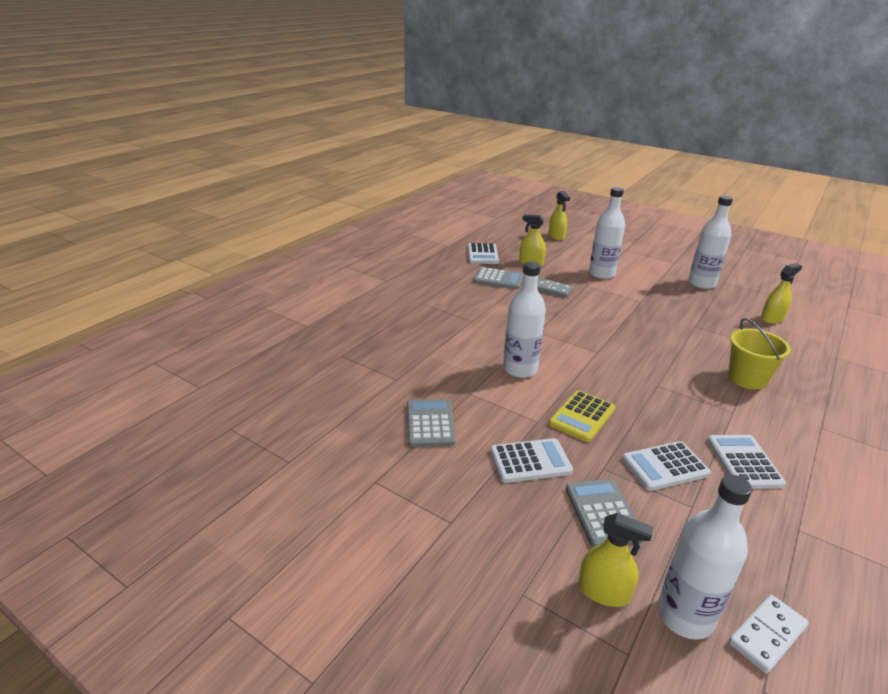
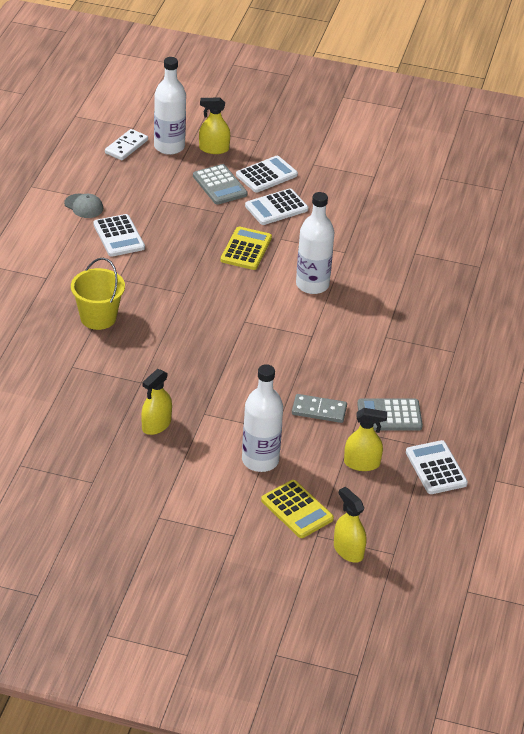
camera: 160 degrees right, 10 degrees up
(430, 423) = (362, 221): grey calculator -> none
(582, 252) = (297, 510): none -> yellow calculator
(665, 466) = (178, 222): white calculator -> white calculator (266, 175)
(701, 283) = (124, 470): white bottle -> none
(772, 318) = (47, 415): yellow spray bottle -> yellow spray bottle (156, 425)
(807, 519) = (84, 206): none -> grey cap

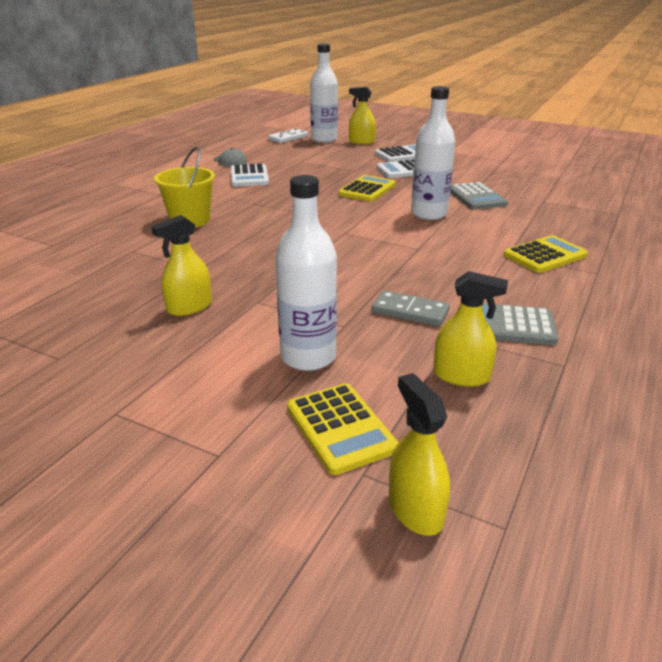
camera: 15 degrees right, 10 degrees down
(219, 185) = (358, 157): grey calculator -> grey calculator (476, 197)
(415, 334) = (545, 255): none -> yellow calculator
(436, 468) = (582, 394): white calculator -> none

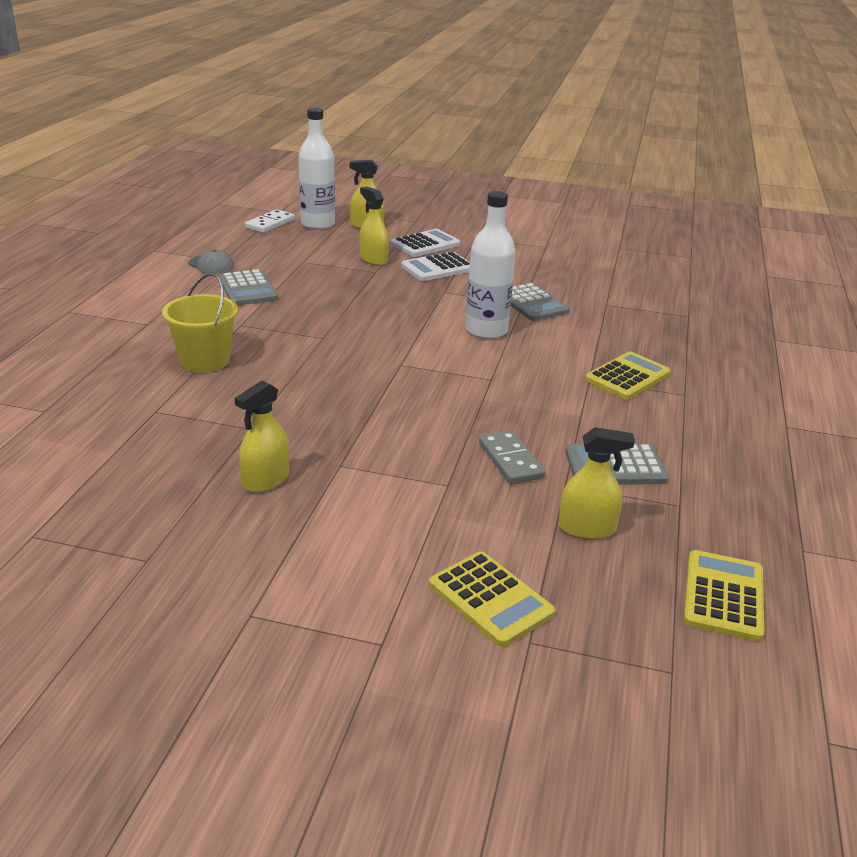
camera: 15 degrees left, 0 degrees up
(249, 176) = (248, 289): white calculator -> grey calculator
(308, 357) = (425, 526): white bottle -> none
(367, 190) = (402, 300): yellow calculator -> yellow calculator (723, 596)
(410, 311) = (511, 460): grey domino -> grey domino turned 60 degrees clockwise
(415, 509) = (589, 668): yellow spray bottle -> yellow spray bottle (373, 260)

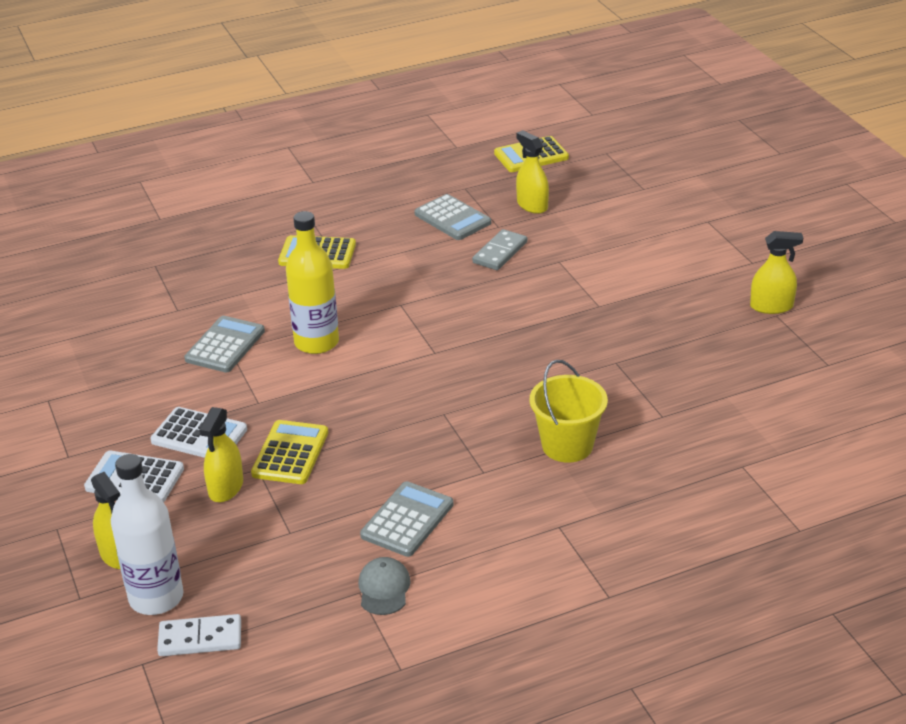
camera: 125 degrees left, 5 degrees up
(266, 480) = (655, 322): yellow spray bottle -> yellow spray bottle (771, 306)
(486, 331) = (316, 342): white bottle -> yellow bottle
(490, 599) = (633, 208): yellow calculator -> yellow calculator (290, 453)

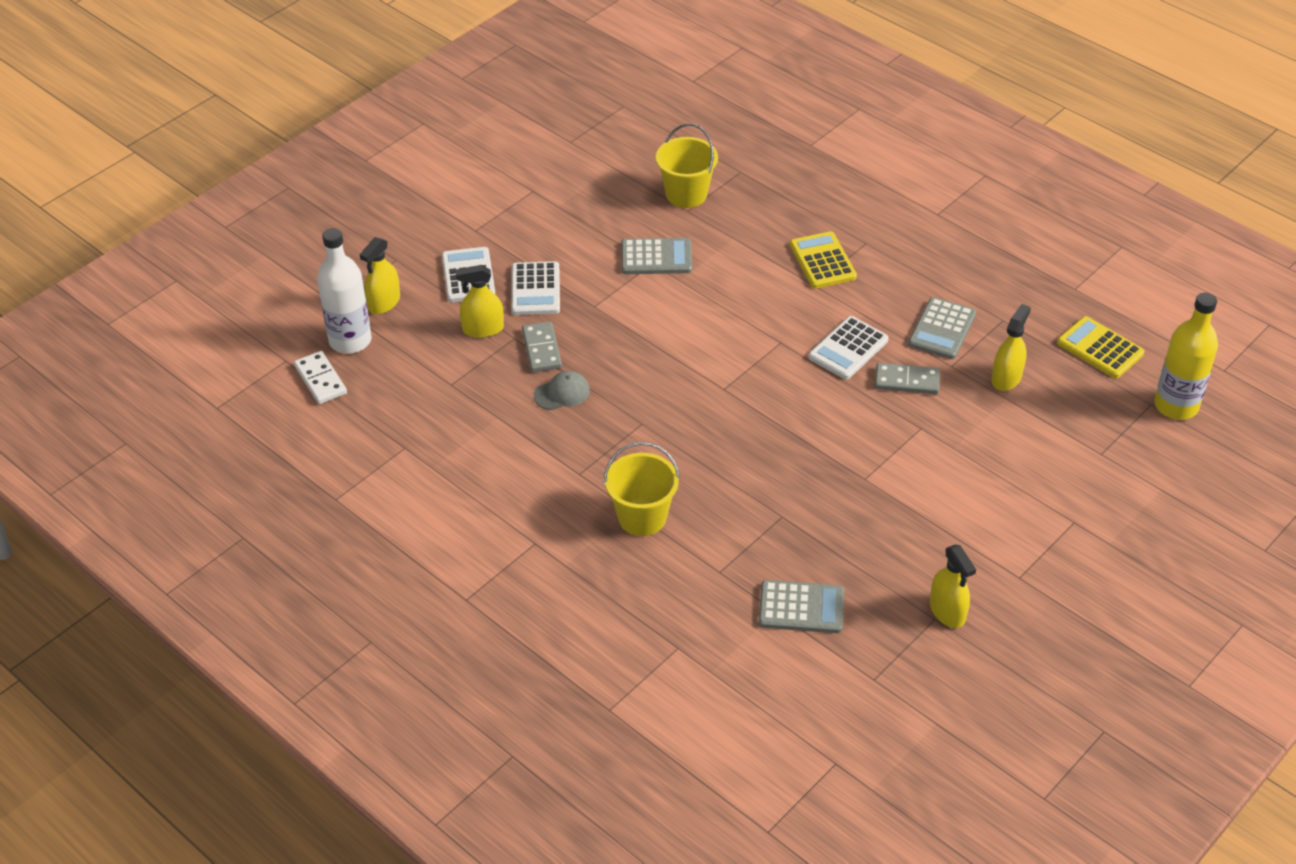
camera: 65 degrees right, 10 degrees up
(154, 304) = (686, 194): none -> yellow bucket
(290, 453) = (541, 349): yellow calculator -> grey domino
(316, 342) = (693, 310): yellow bottle -> yellow bottle (1176, 406)
(384, 588) = (414, 460): grey cap -> grey cap (562, 393)
(407, 520) = (497, 447): grey calculator -> grey calculator (801, 608)
(438, 271) = (848, 349): none -> white calculator

